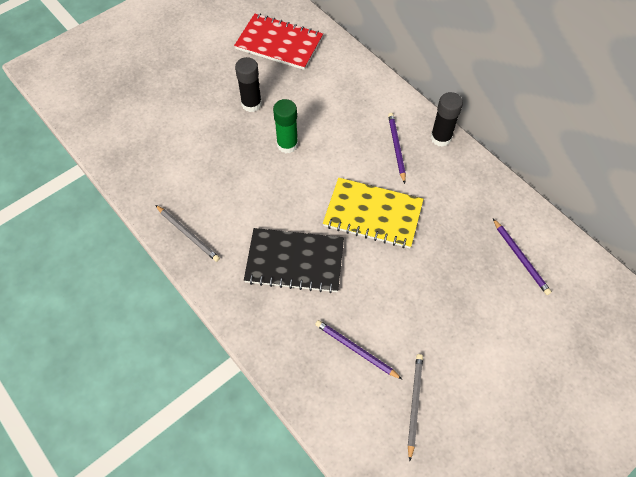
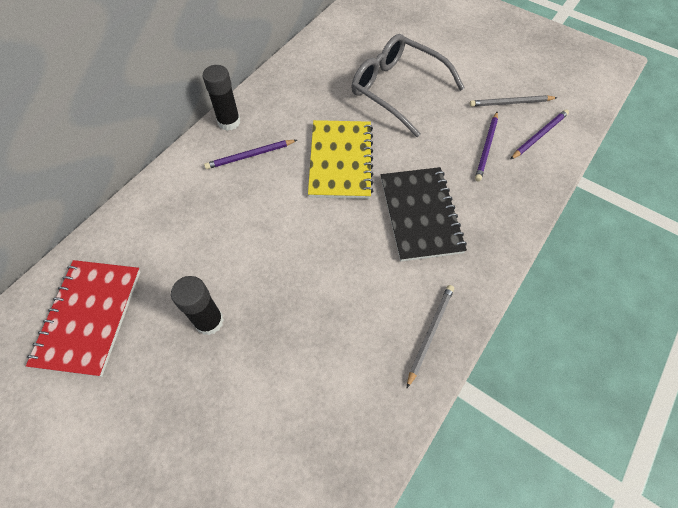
camera: 105 degrees left, 0 degrees up
(287, 144) = (269, 260): green glue stick -> none
(457, 290) = (398, 90): none -> grey glasses
(520, 258) = (350, 55): purple pencil -> purple pencil (539, 135)

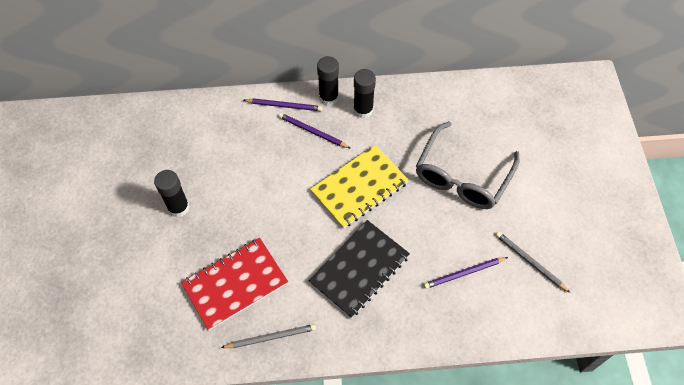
camera: 50 degrees right, 0 degrees up
(89, 317) = (133, 146): red notebook -> red notebook (235, 284)
(269, 108) = (363, 110): none -> black glue stick
(398, 90) = (462, 175): grey glasses -> grey glasses turned 150 degrees counterclockwise
(539, 135) = (514, 303): purple pencil -> purple pencil (284, 106)

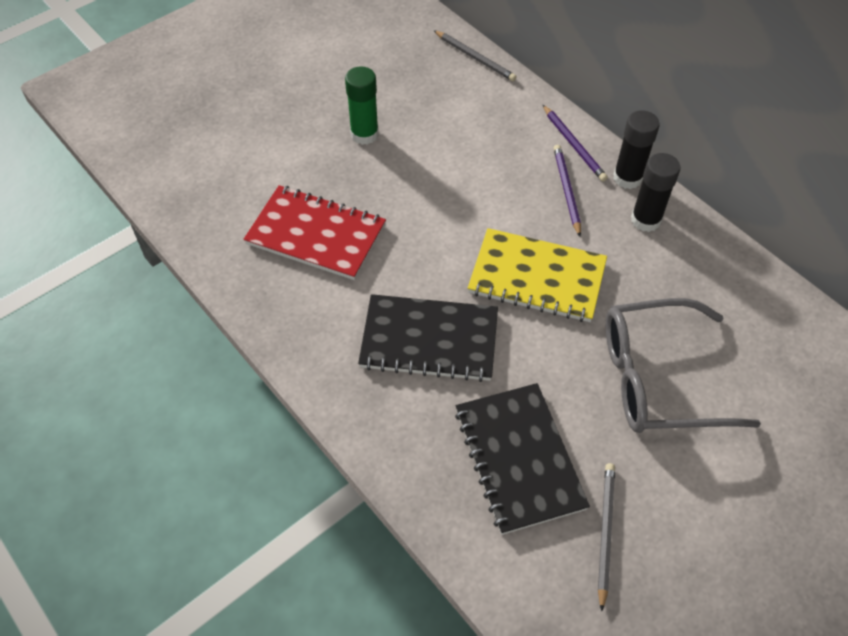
camera: 55 degrees right, 5 degrees down
(178, 207) = (364, 134): black glue stick -> green glue stick
(271, 337) = (279, 304): grey pencil -> grey pencil (475, 58)
(464, 273) = (519, 458): purple pencil -> black notebook

